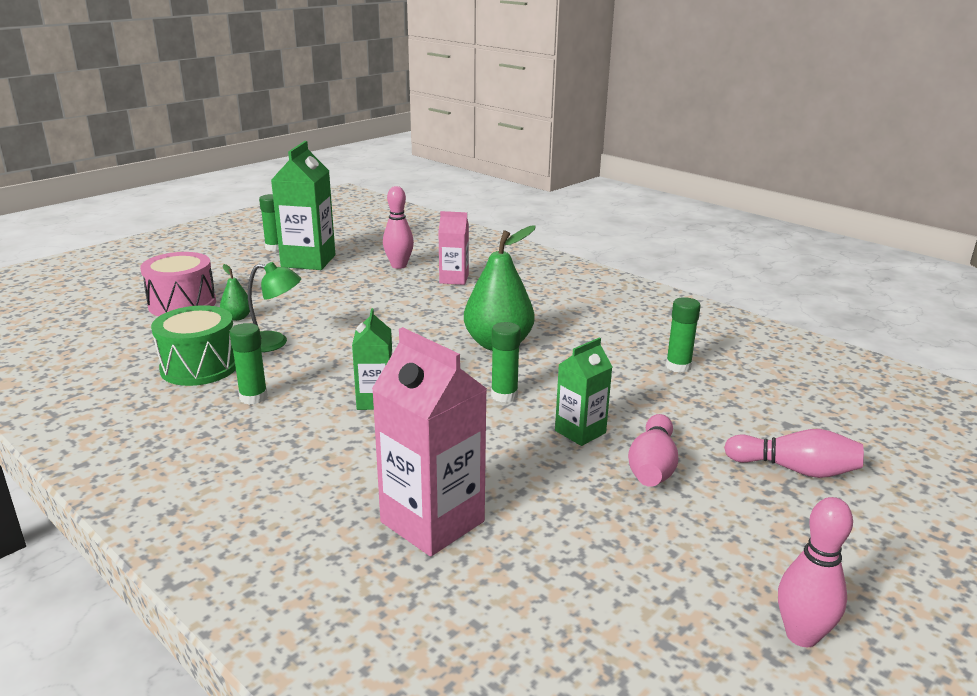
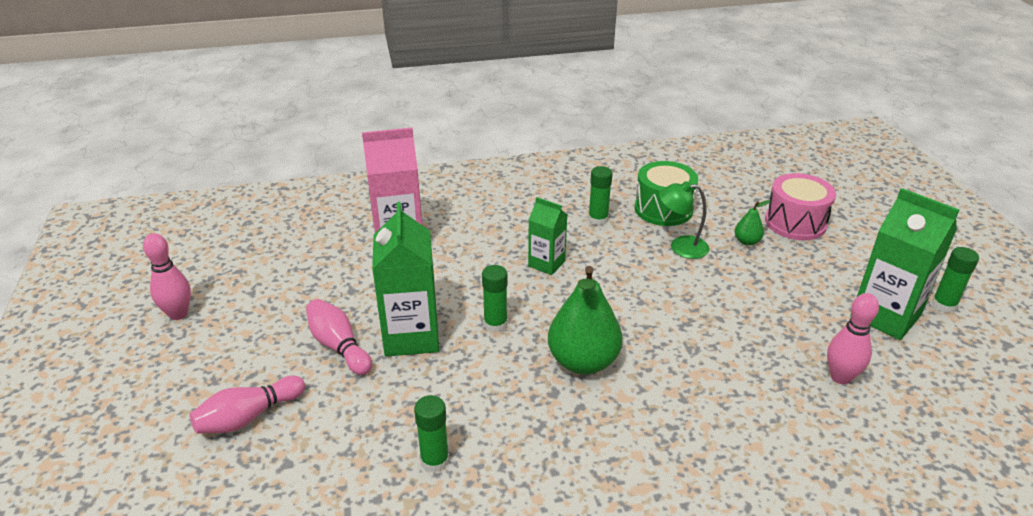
camera: 125 degrees right, 10 degrees up
(274, 343) = (681, 247): green lamp -> green lamp turned 60 degrees clockwise
(454, 279) = (772, 404): pink carton -> none
(580, 432) = (411, 336): green carton -> green carton, size x1.72

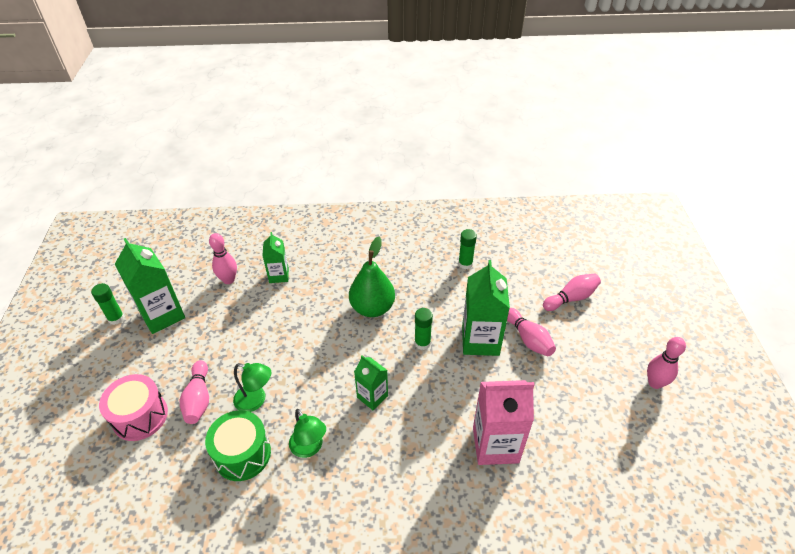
camera: 170 degrees left, 10 degrees up
(598, 219) = (309, 448): green glue stick -> green lamp
(746, 241) = (199, 399): green pear -> pink bowling pin
(764, 394) = (279, 275): none -> green carton

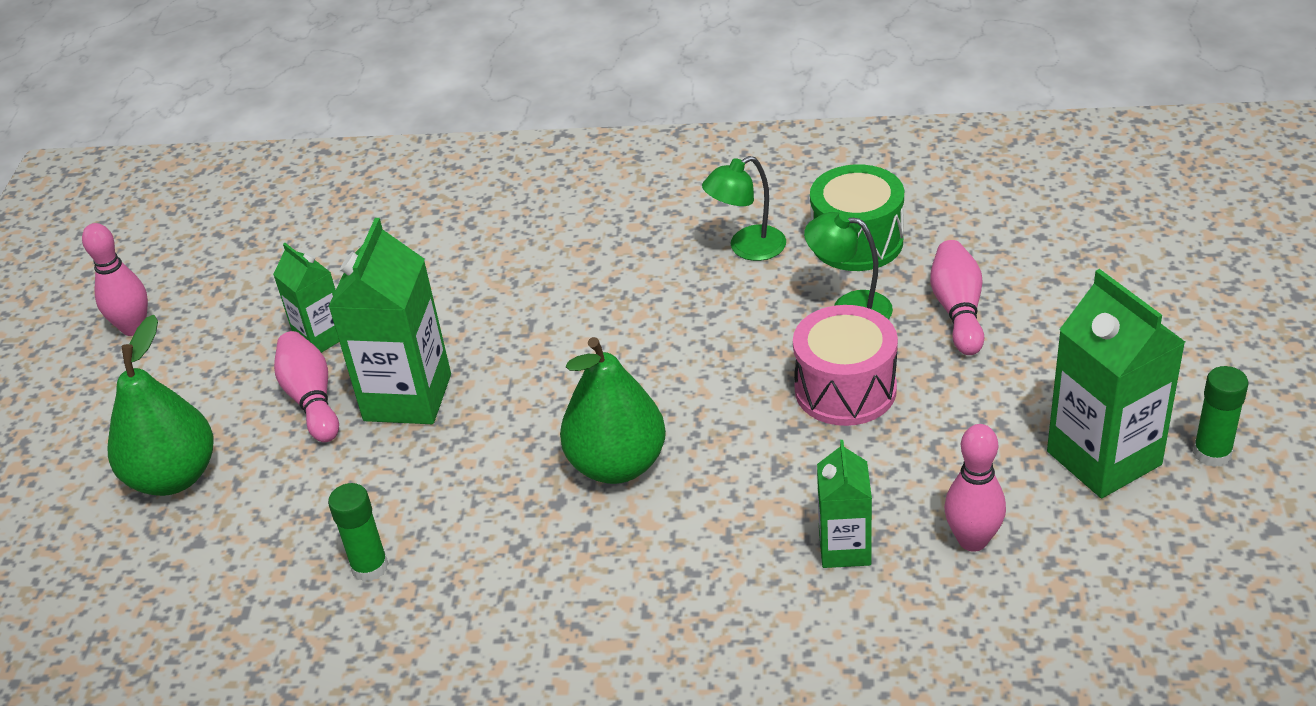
camera: 170 degrees left, 5 degrees down
(140, 416) = (1056, 287): pink drum -> pink drum (845, 389)
(309, 448) = (747, 248): green lamp -> green lamp turned 90 degrees counterclockwise
(372, 396) = (637, 312): green carton -> green carton (321, 337)
(422, 343) = (524, 395): green glue stick -> none
(495, 445) = (448, 252): pink carton -> none
(571, 298) = (173, 477): pink bowling pin -> green pear

